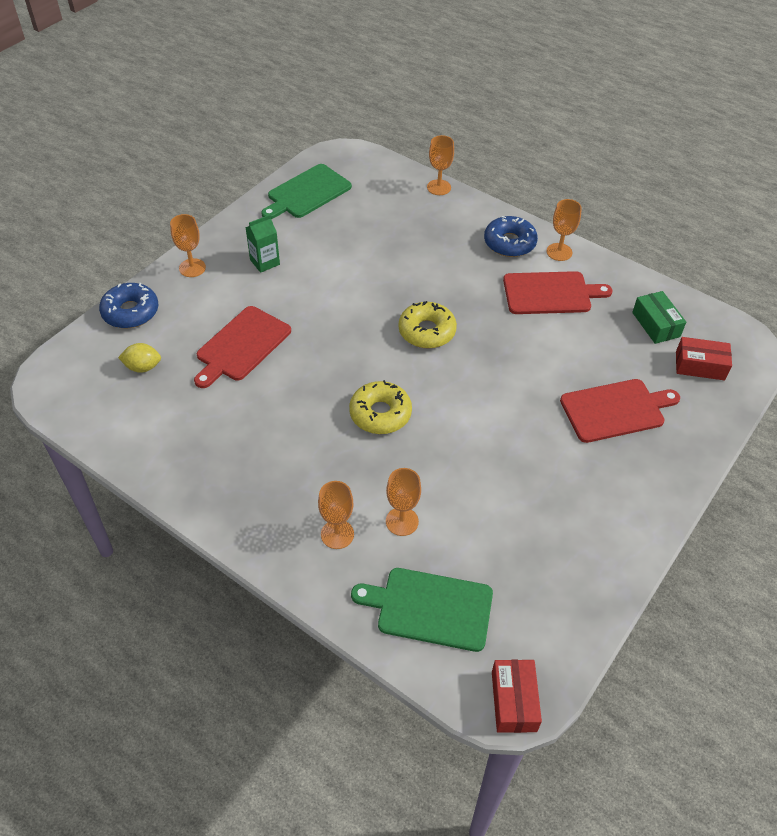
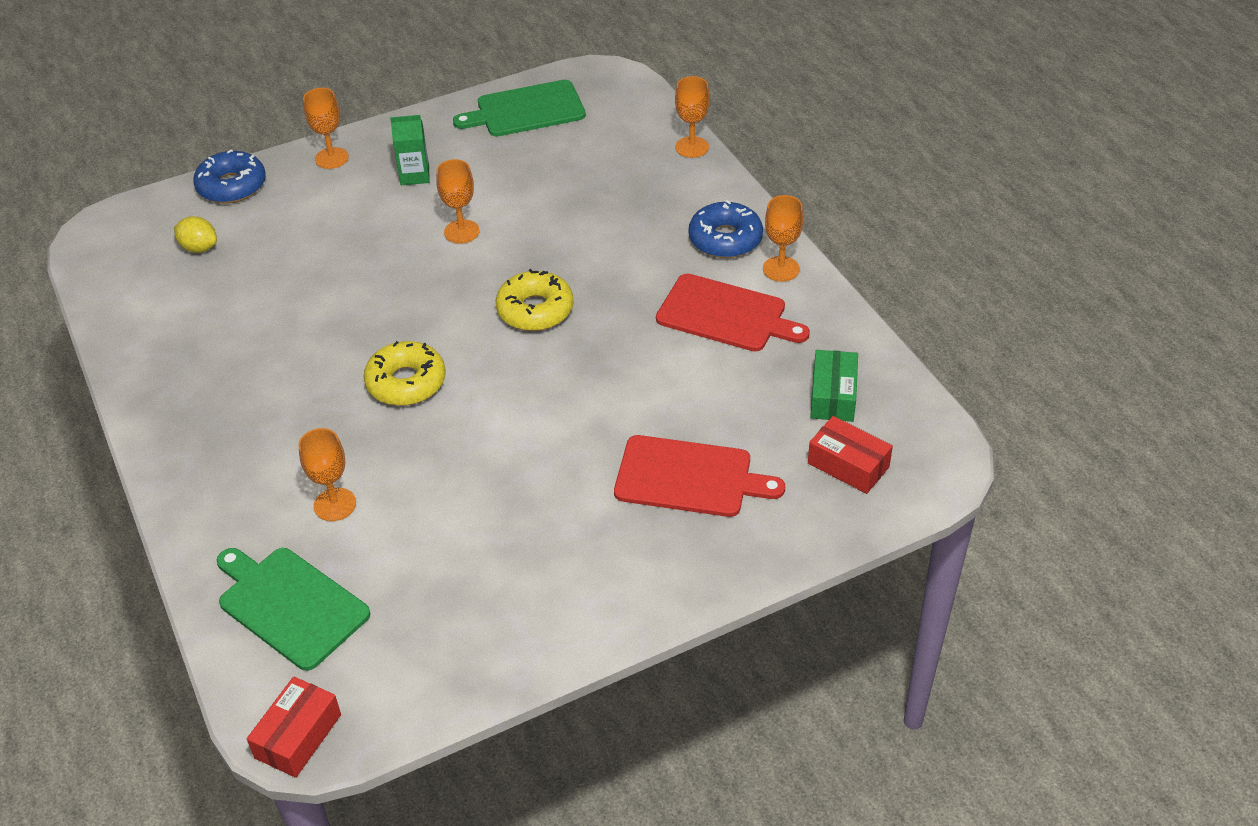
camera: 30 degrees right, 5 degrees down
(242, 346) = (317, 259): red cutting board -> none
(337, 534) = (256, 491): orange goblet -> orange goblet (461, 232)

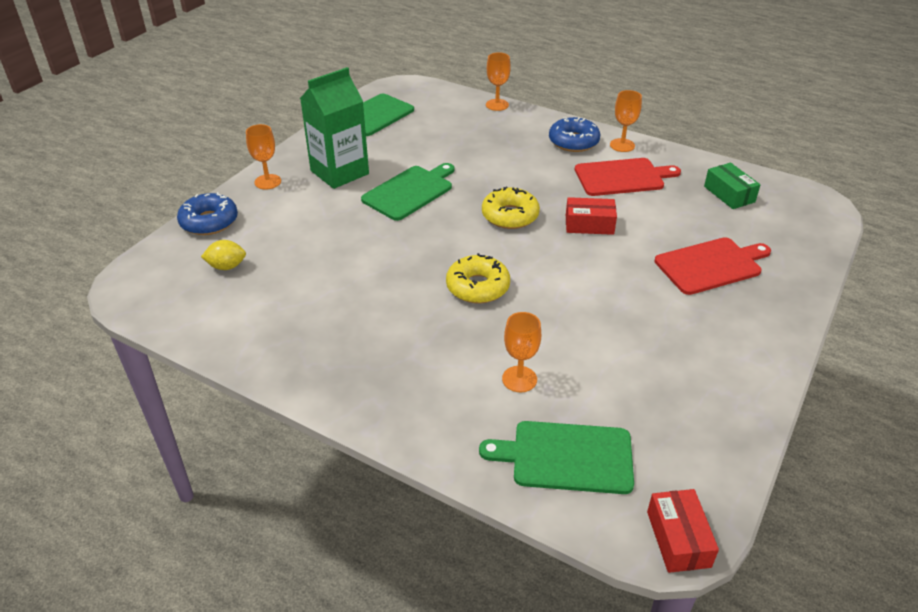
camera: 35 degrees left, 5 degrees down
(414, 175) = (339, 172): green carton -> green carton, size x1.93
(461, 232) = (409, 191): orange goblet -> green cutting board
(848, 465) = (781, 223): red box -> red box (589, 224)

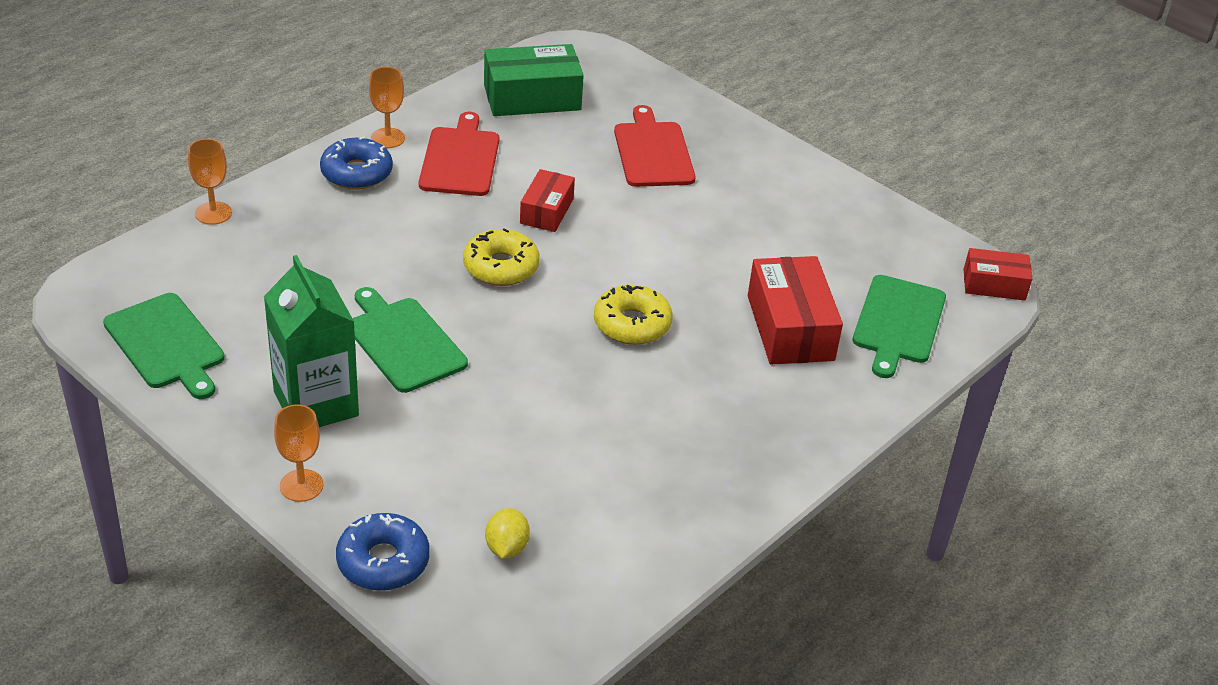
camera: 80 degrees left, 0 degrees up
(519, 379) = (790, 328): orange goblet -> red box
(729, 194) = (532, 97): green box -> green box, size x1.66

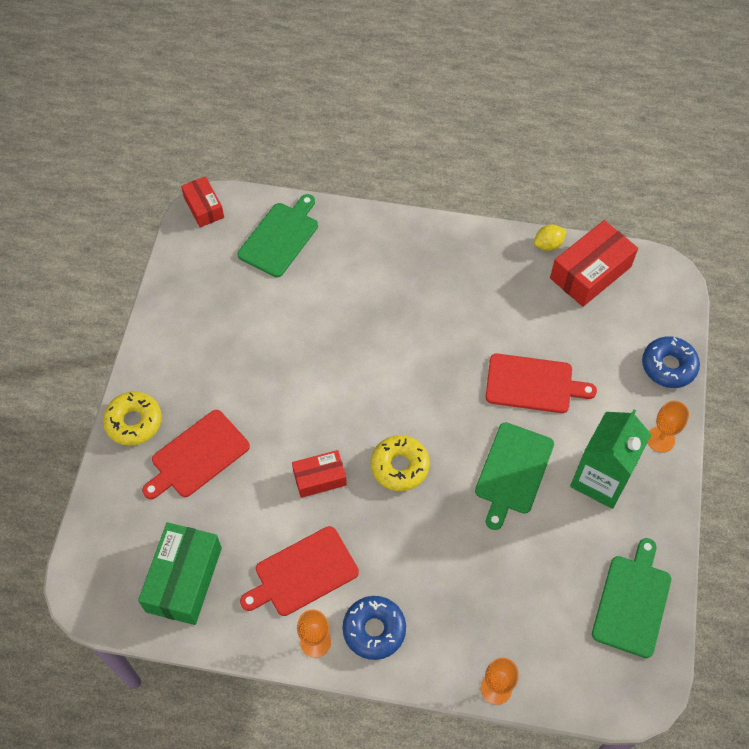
camera: 120 degrees left, 20 degrees up
(491, 420) = (533, 384): none -> red cutting board
(506, 547) = (610, 320): yellow lemon -> yellow lemon (548, 245)
(532, 97) = (184, 579): green box -> green box turned 60 degrees clockwise
(632, 324) = (393, 363): yellow donut -> yellow donut (134, 422)
(790, 328) = (329, 285): red box -> red box (590, 272)
(898, 323) = (280, 237): green cutting board -> green cutting board turned 45 degrees counterclockwise

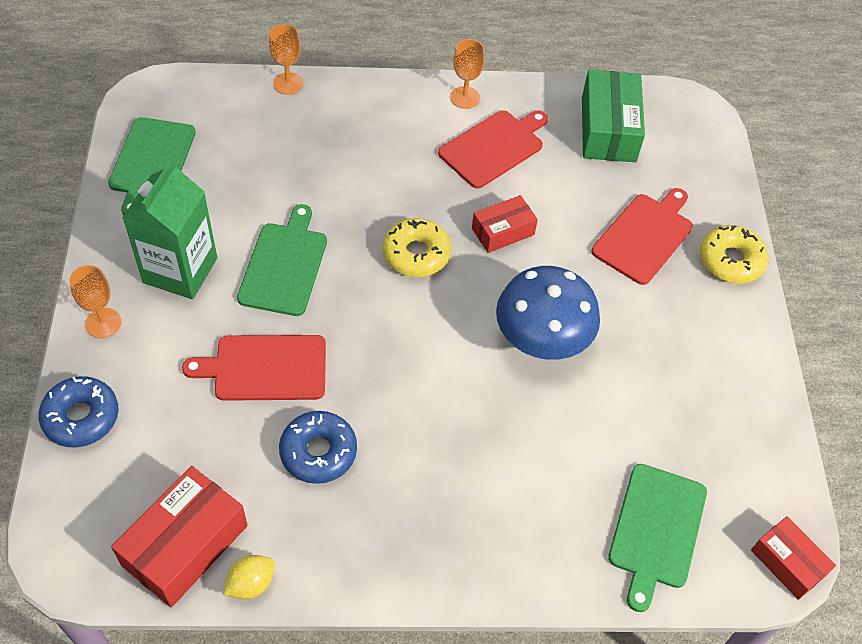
camera: 165 degrees right, 5 degrees down
(316, 376) = (541, 340): none -> blue mushroom
(374, 630) = (411, 112): blue donut -> blue donut (318, 452)

